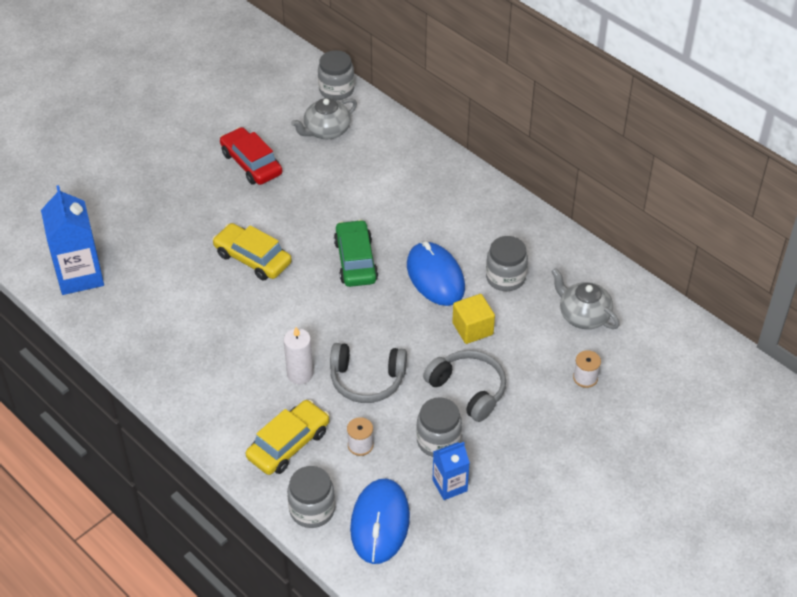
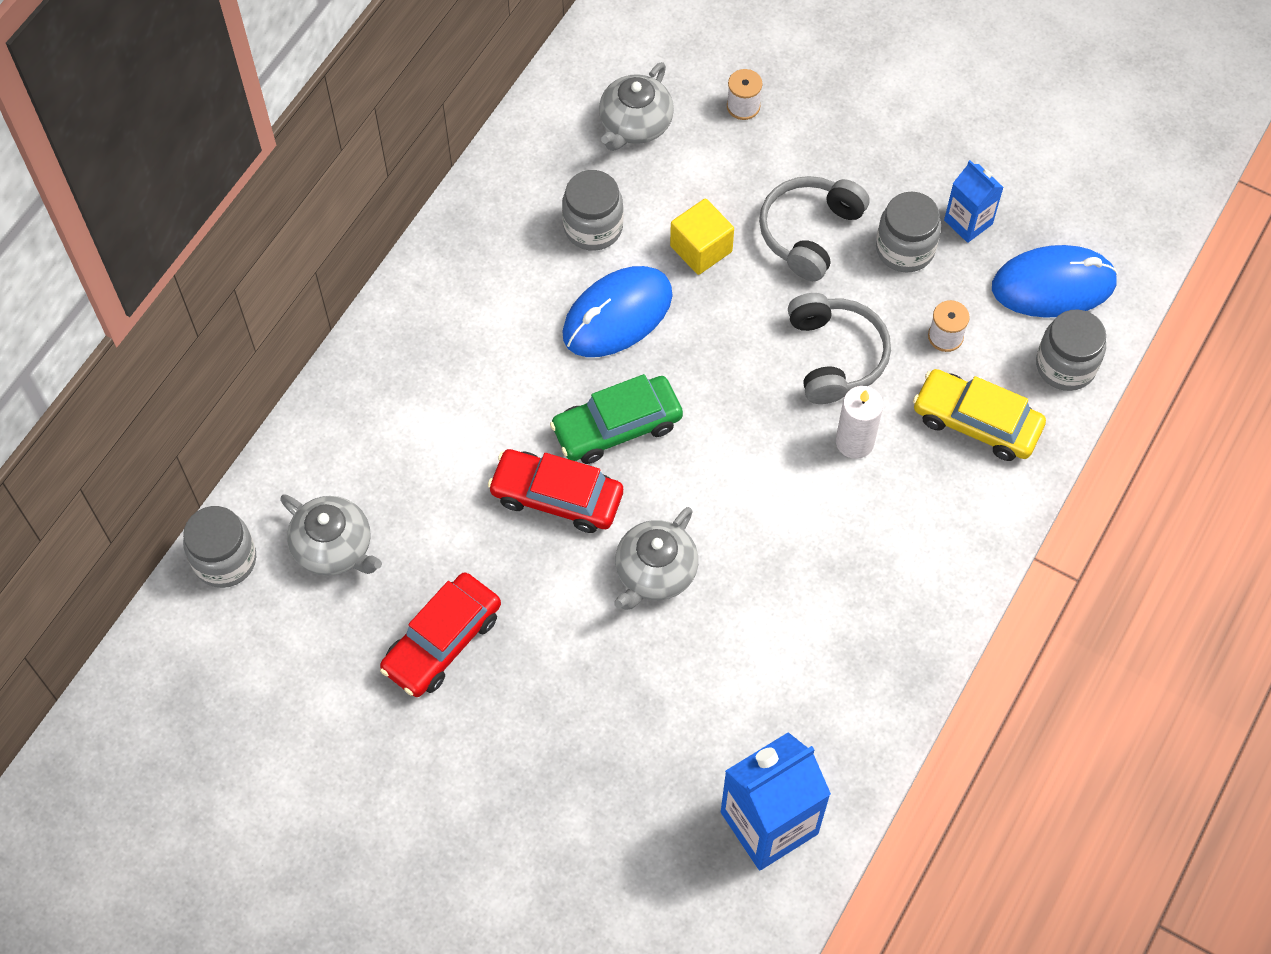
camera: 105 degrees left, 15 degrees up
(252, 258) = (655, 572): yellow car -> grey teapot
(319, 225) = (557, 497): none -> red car

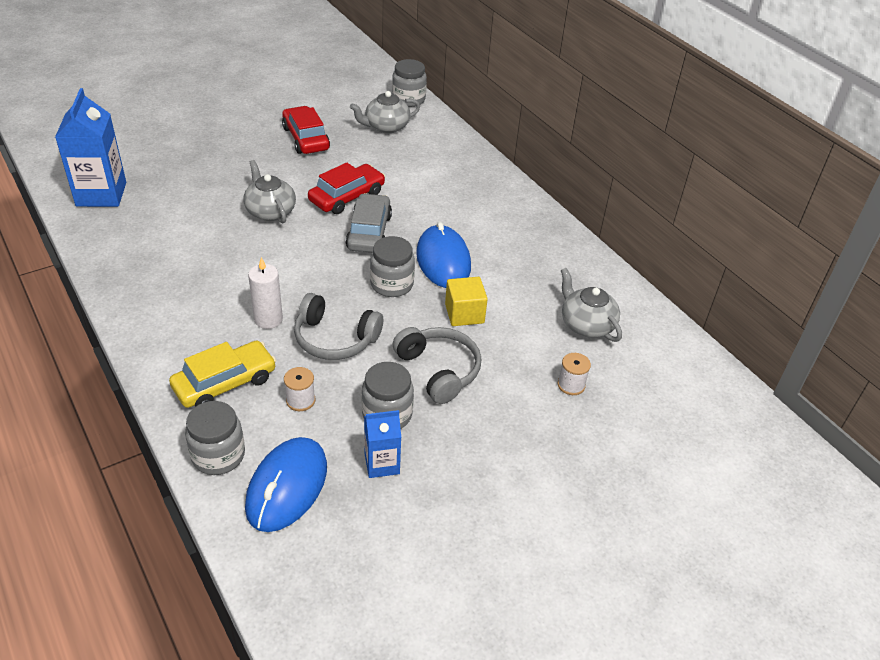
camera: 115 degrees right, 20 degrees down
(593, 227) = (514, 275): grey jar -> grey jar (392, 284)
(617, 427) = (369, 232): green car -> grey car

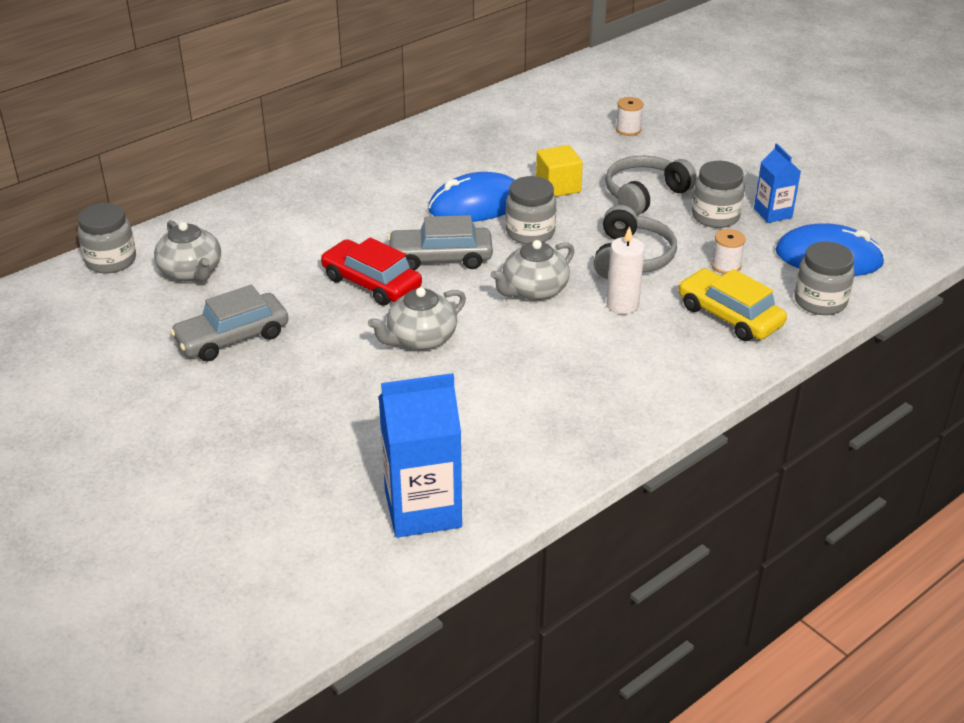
camera: 95 degrees left, 5 degrees down
(306, 138) = (232, 337): red car -> grey car
(586, 325) = (545, 123): grey teapot -> grey teapot (534, 290)

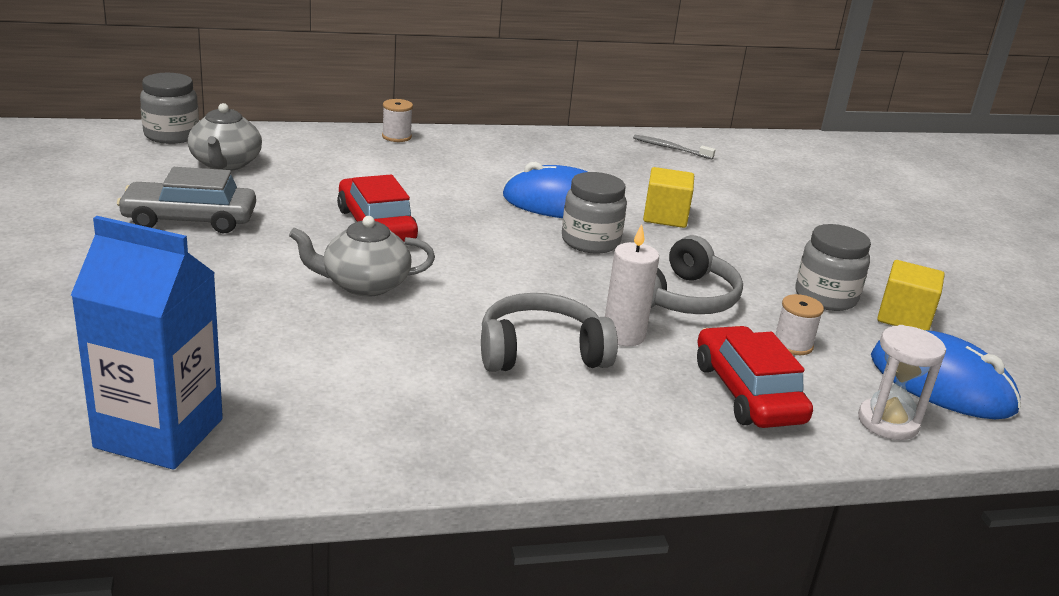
camera: 25 degrees right, 10 degrees down
(440, 258) = (470, 230): grey car -> none
(502, 113) = (670, 148): none -> grey toothbrush
(534, 290) = (536, 288): grey teapot -> none
(628, 129) = (796, 198): white spool -> white spool (396, 137)
(645, 194) = (758, 253): grey headphones -> grey headphones (541, 352)
(729, 316) = (747, 393): yellow car -> red car
(772, 213) = (904, 317): blue carton -> yellow cube
(820, 301) = (888, 422): grey jar -> white hourglass

